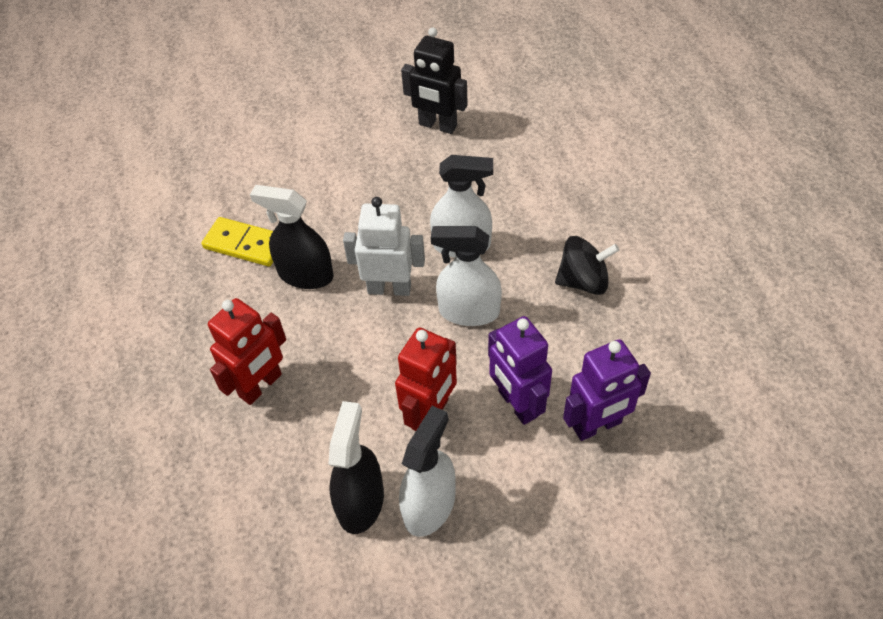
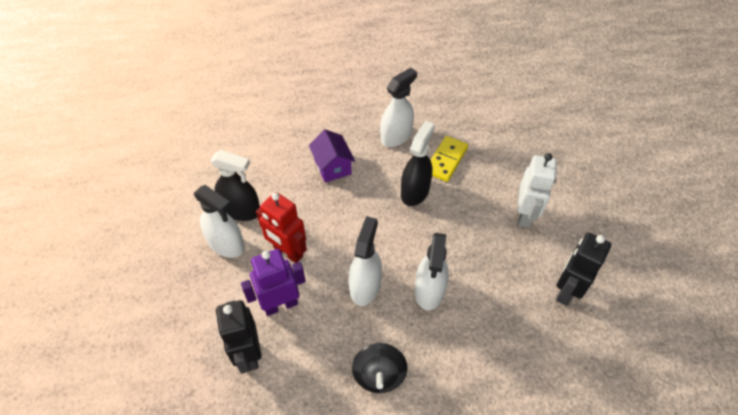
camera: 95 degrees right, 0 degrees up
(196, 309) = (396, 136): none -> white spray bottle
(261, 386) = (332, 166): red robot -> purple house
(389, 288) = (395, 239): white robot -> white robot (525, 215)
(597, 426) = (249, 354): purple robot -> black robot

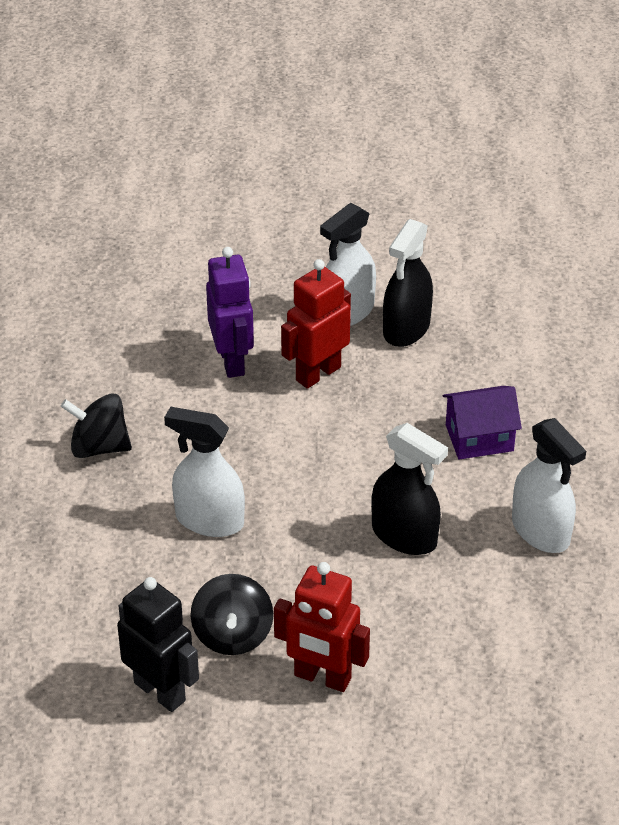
camera: 100 degrees right, 10 degrees down
(249, 354) = (169, 328): black robot -> none
(365, 286) = (237, 450): white spray bottle -> none
(446, 160) = (470, 593): yellow domino -> none
(512, 262) = (232, 635): none -> black spinning top
(525, 215) = (322, 677): white robot -> red robot

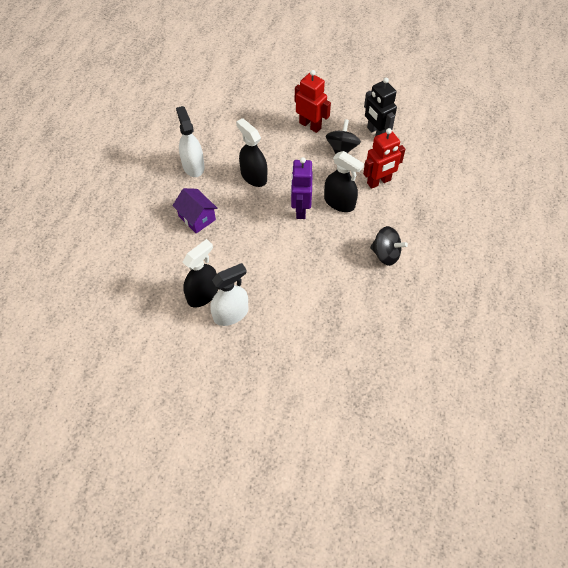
camera: 165 degrees left, 15 degrees up
(209, 520) = (339, 202): white spray bottle -> black spray bottle
(232, 361) = (305, 293): purple robot -> purple robot (300, 209)
(317, 373) = (262, 274): red robot -> red robot (379, 182)
(479, 438) = (197, 218): purple house -> purple house turned 45 degrees clockwise

